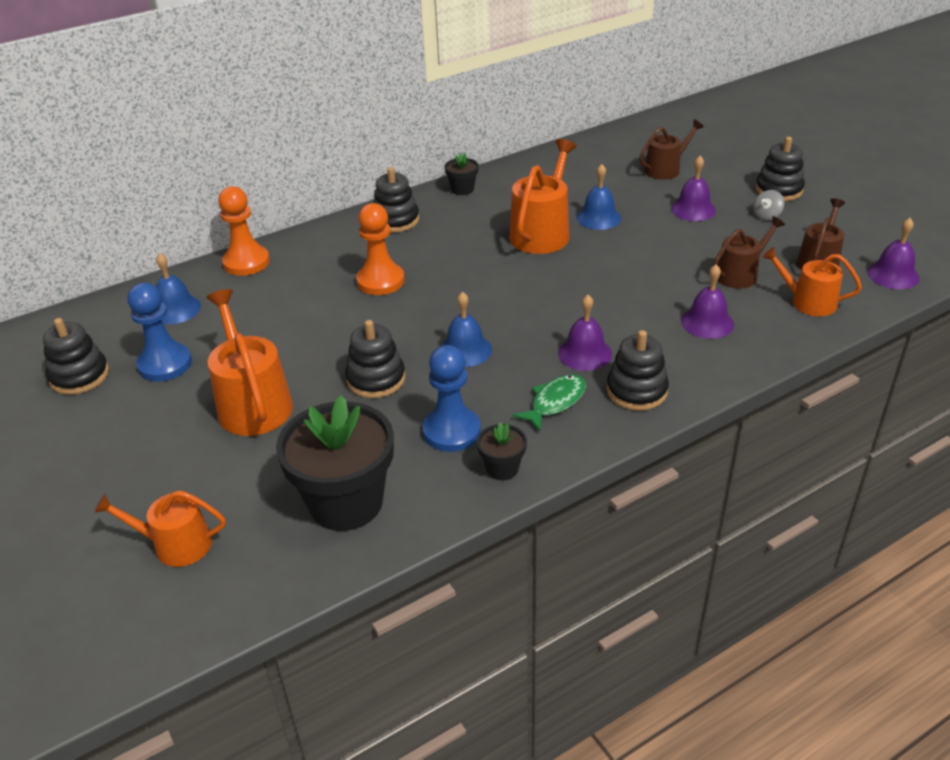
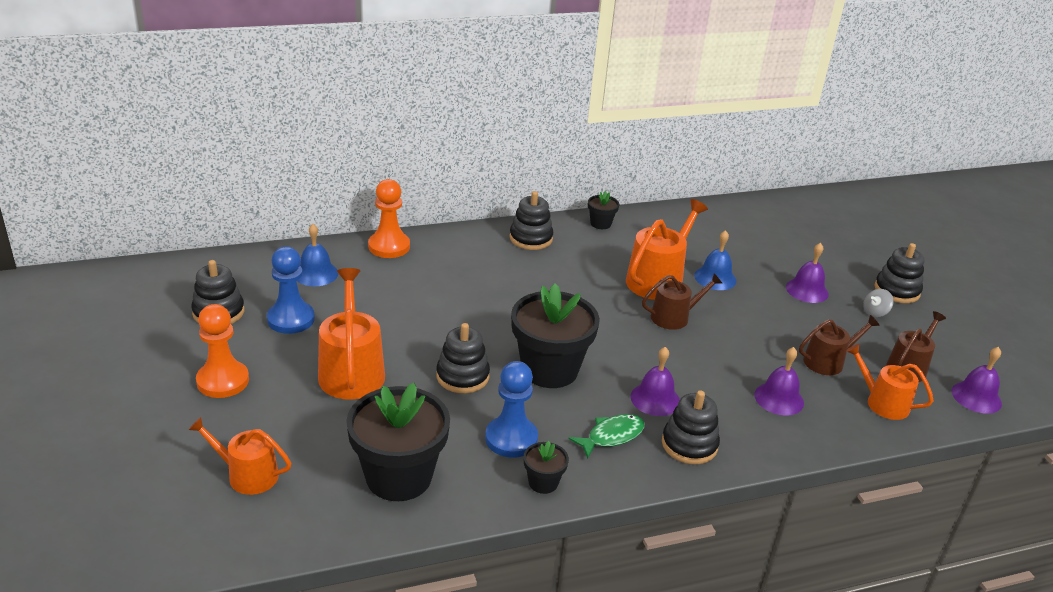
camera: 10 degrees right, 5 degrees down
(380, 281) = (498, 290): orange pawn -> orange pawn (223, 381)
(465, 350) = (549, 369): blue bell -> black flower pot
(665, 169) = (795, 247): brown watering can -> brown watering can (674, 317)

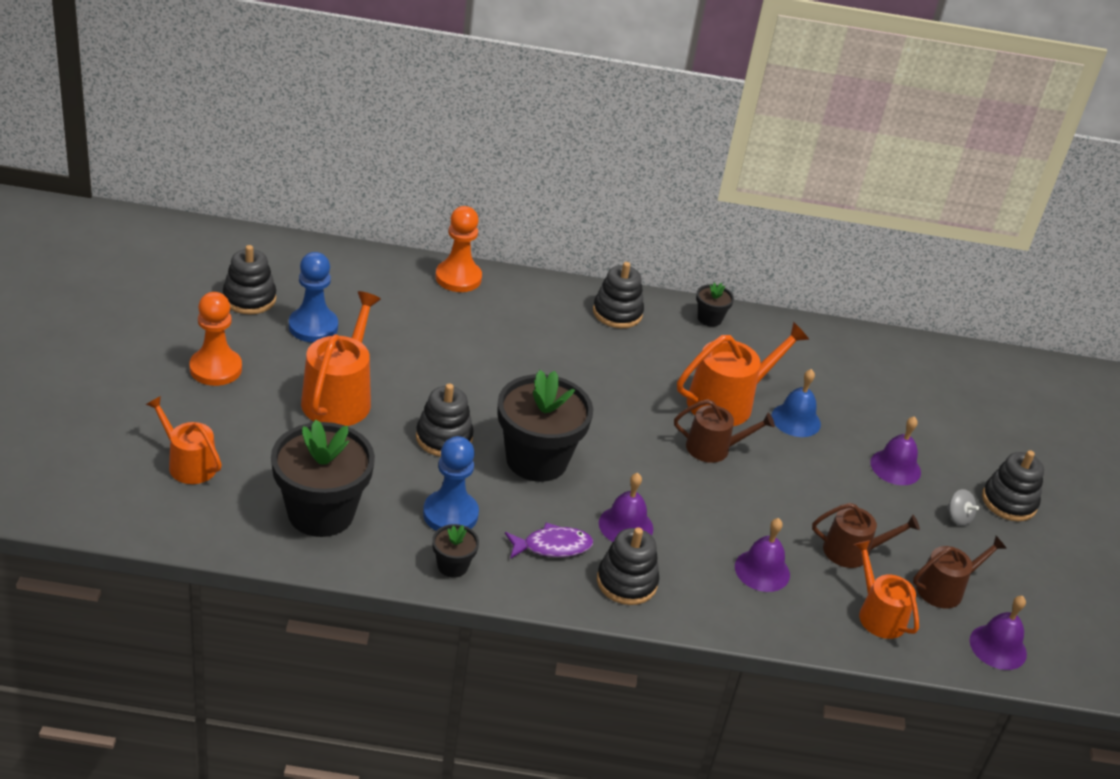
camera: 20 degrees right, 5 degrees up
(316, 273) = (366, 286): blue bell -> none
(611, 436) = (552, 546): green fish -> purple fish
(875, 312) = (958, 517): grey spinning top -> grey spinning top turned 120 degrees counterclockwise

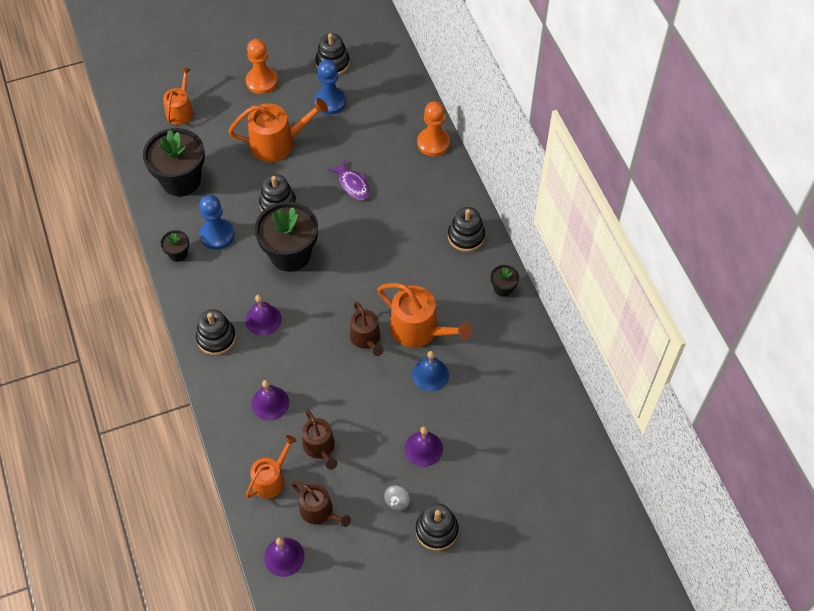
camera: 70 degrees right, 20 degrees up
(552, 546) = (222, 291): purple fish -> purple fish (353, 184)

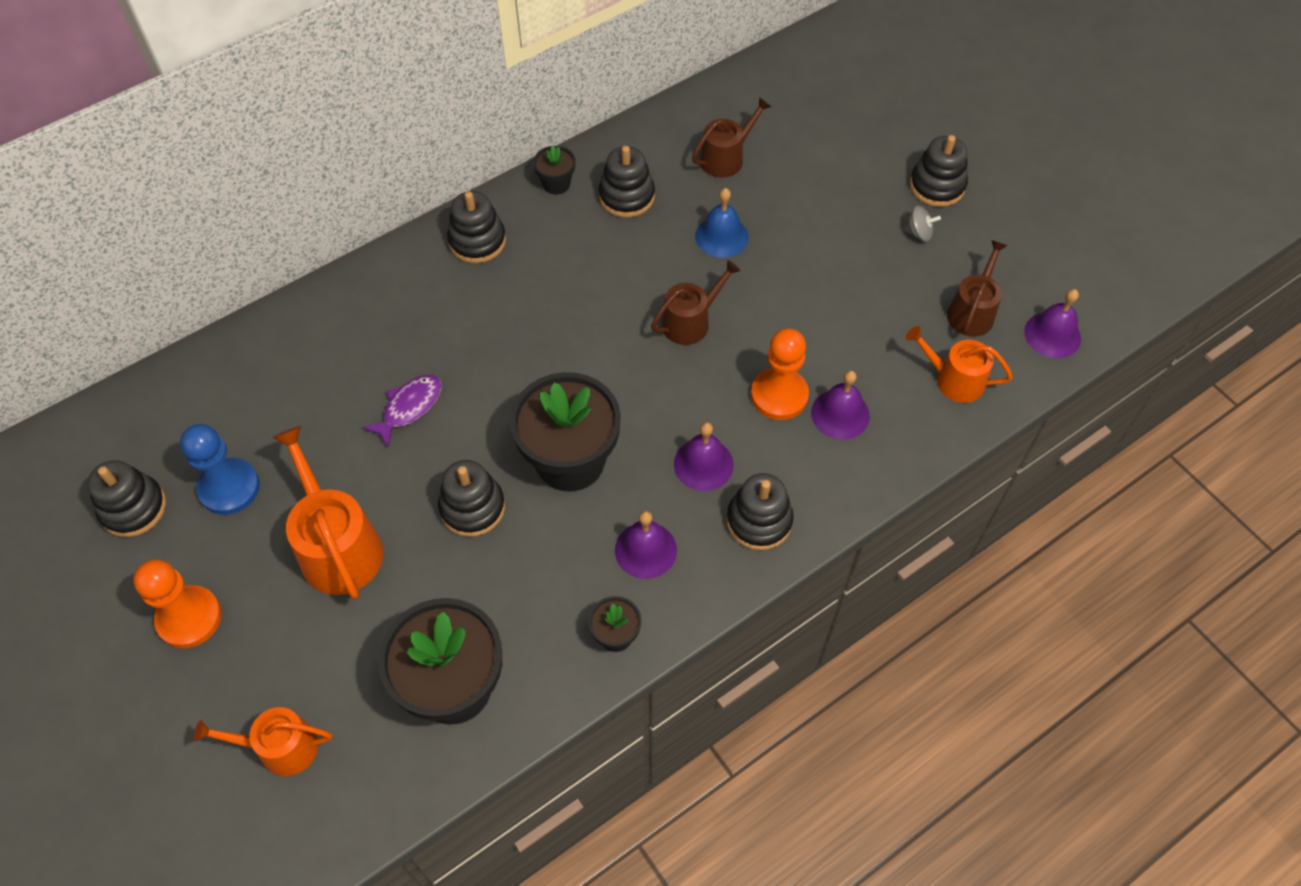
camera: 105 degrees left, 0 degrees up
(217, 235) = (560, 584): blue pawn -> none
(320, 447) = (882, 334): brown watering can -> brown watering can (726, 158)
(419, 329) = (654, 263): orange watering can -> none
(423, 448) = (834, 221): purple bell -> purple bell (645, 550)
(433, 143) = (303, 317): orange pawn -> orange pawn (779, 395)
(481, 326) = (626, 196): none -> black stacking toy

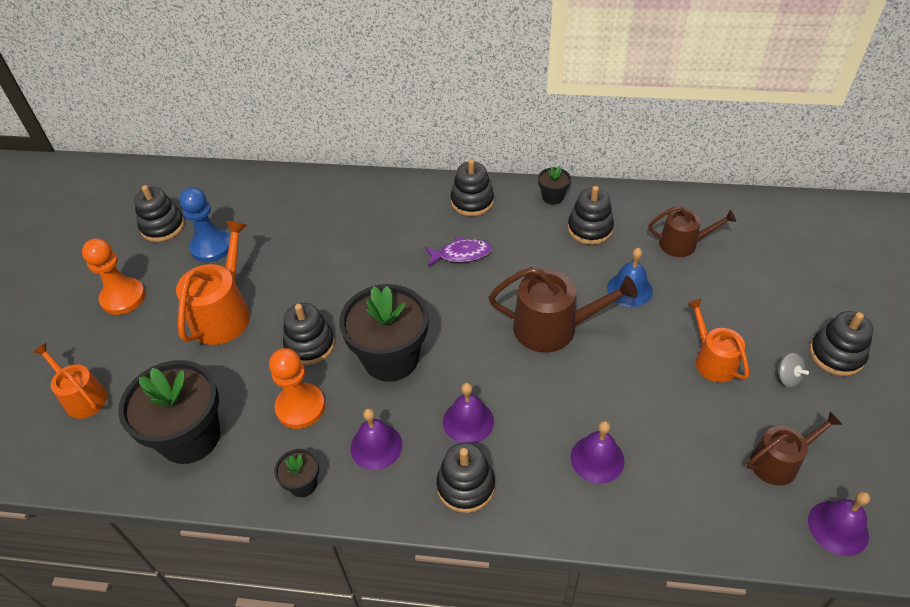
camera: 45 degrees right, 10 degrees down
(409, 407) = (338, 266): purple fish -> purple fish (461, 254)
(690, 322) = (553, 328): brown watering can -> brown watering can, size x1.57
(779, 395) = (565, 415): orange pawn -> orange pawn (300, 407)
(954, 380) = (713, 499): orange watering can -> orange watering can (712, 360)

